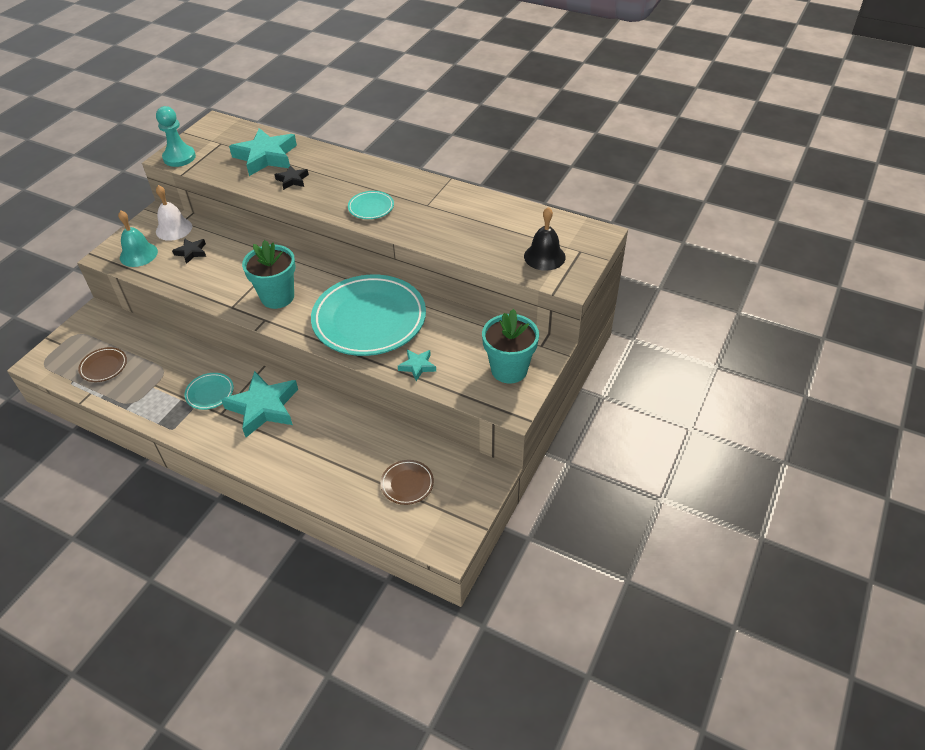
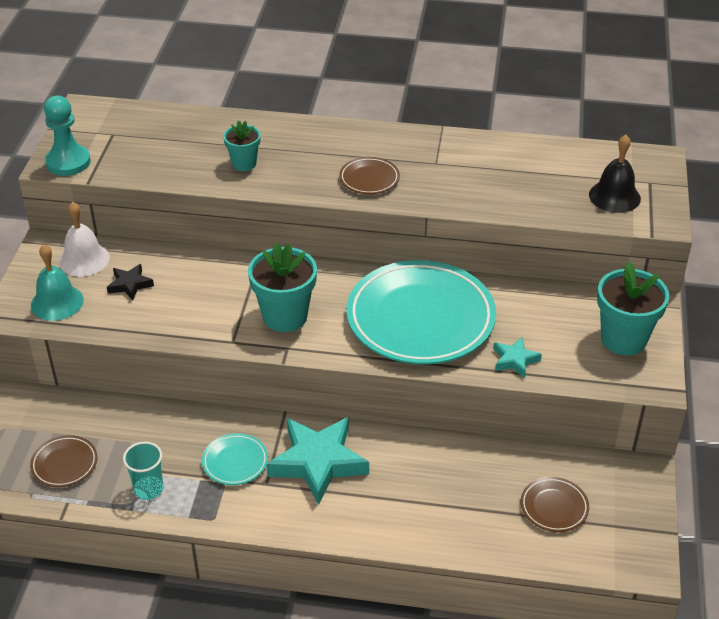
camera: 20 degrees left, 5 degrees down
(144, 397) = (148, 489): none -> turquoise cup
(266, 157) = (187, 141): turquoise star -> none
(292, 180) = (244, 163): black star -> turquoise flower pot
(371, 207) = (369, 179): turquoise plate -> brown plate

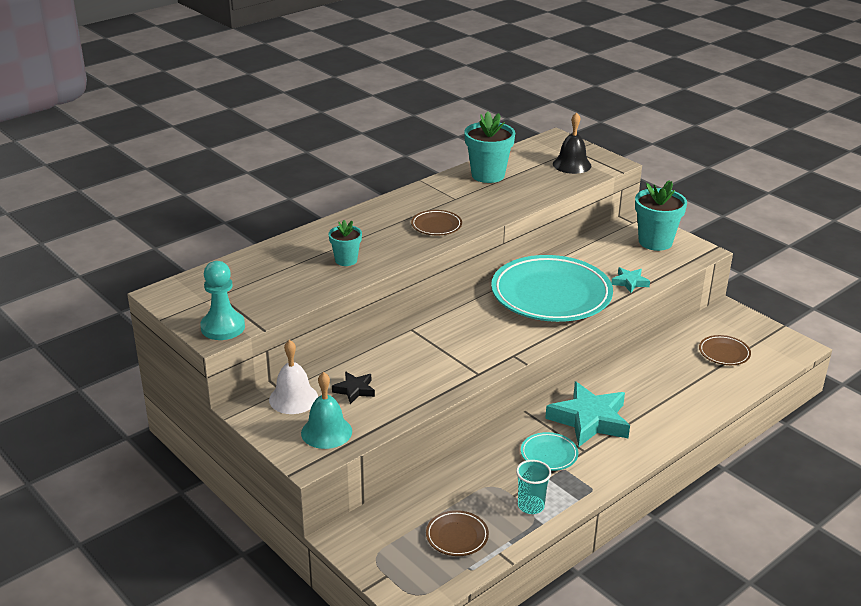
camera: 50 degrees left, 10 degrees down
(285, 316) = (481, 342): turquoise flower pot -> turquoise flower pot (488, 175)

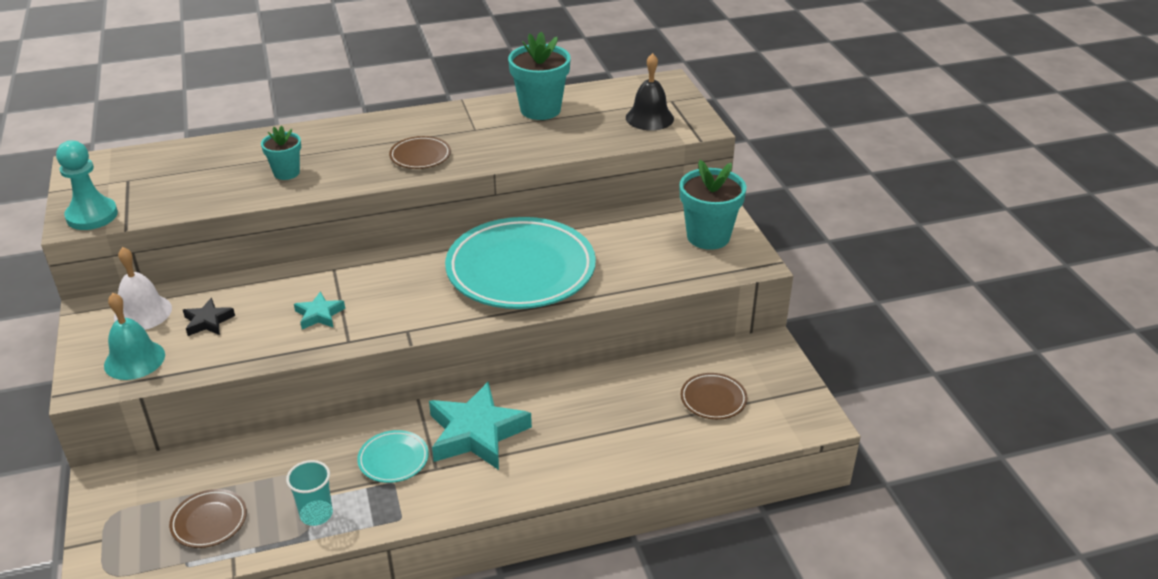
camera: 25 degrees right, 5 degrees up
(630, 282) = (626, 279): turquoise star -> turquoise star (319, 315)

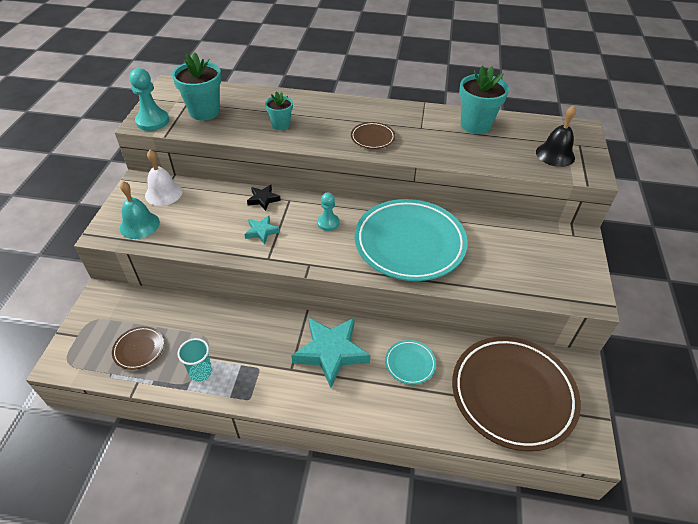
camera: 25 degrees right, 10 degrees up
(208, 321) = (195, 213): black star -> black star (263, 199)
(393, 459) = (268, 350): turquoise plate -> turquoise plate (410, 363)
(403, 279) = (328, 223): none -> turquoise pawn
(708, 237) = (563, 263): turquoise flower pot -> turquoise flower pot (204, 112)
(713, 399) = (512, 394): brown plate -> brown plate, size x2.35

